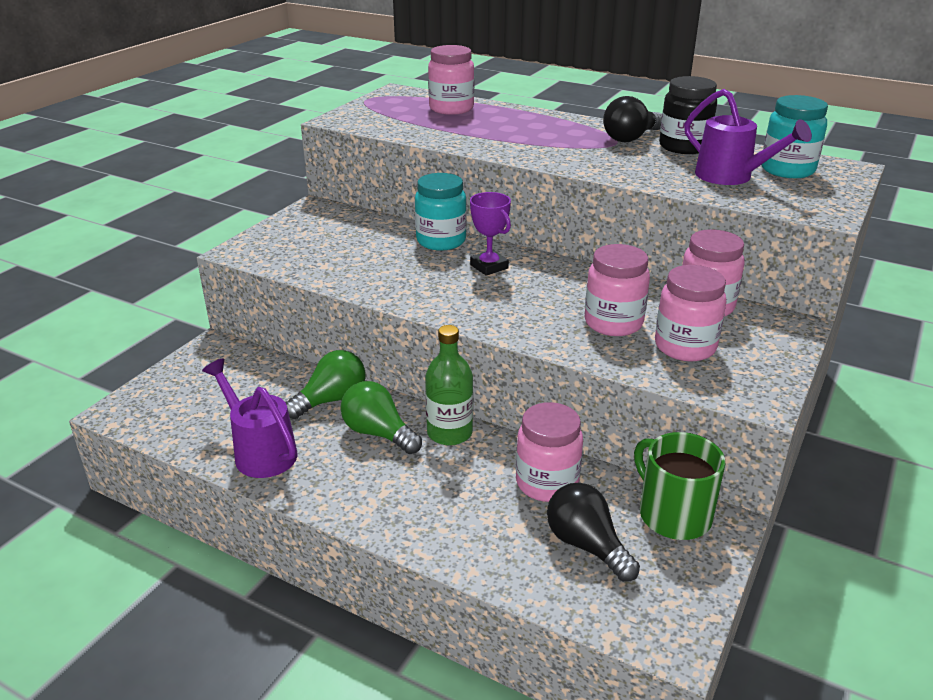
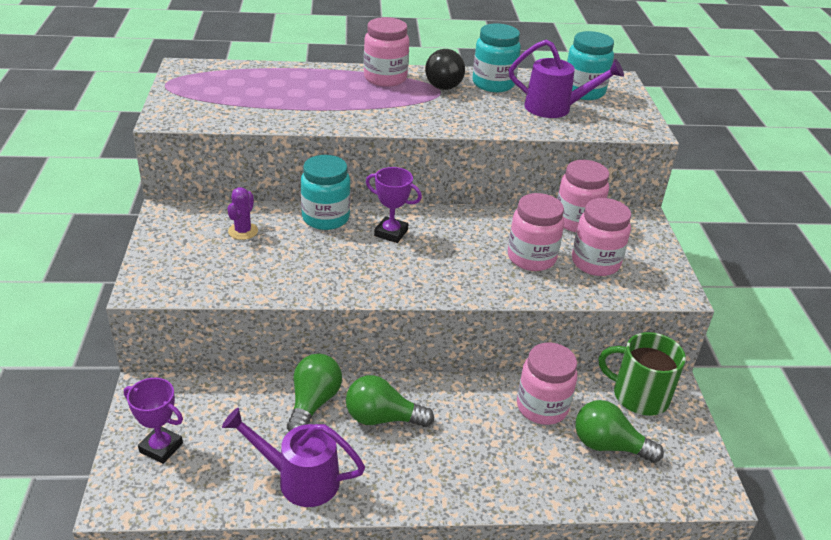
camera: 35 degrees left, 5 degrees up
(183, 388) = (161, 447): none -> purple trophy
(358, 233) = (243, 231): none -> purple cactus
(449, 433) = (437, 394): green bottle -> none
(451, 109) = (262, 80): pink jar -> pink jar (385, 78)
(587, 545) = (608, 445): black light bulb -> green light bulb
(684, 147) = (493, 84): black jar -> turquoise jar

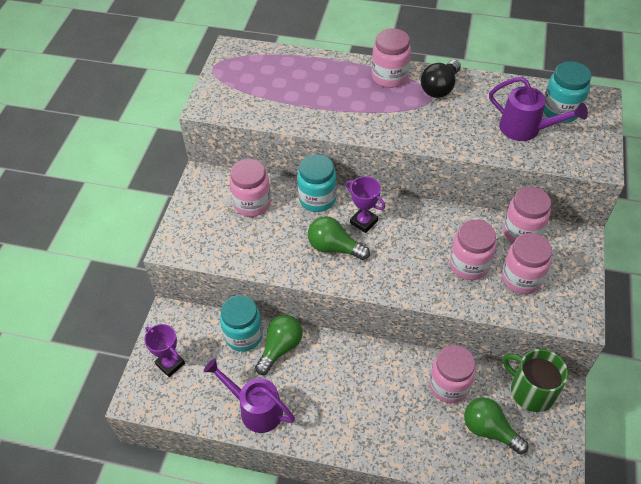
camera: 20 degrees right, 15 degrees up
(243, 231) = (252, 203): purple cactus -> pink jar
(382, 418) = (326, 371): green light bulb -> green light bulb (334, 247)
(493, 84) = (481, 93): turquoise jar -> turquoise jar (243, 336)

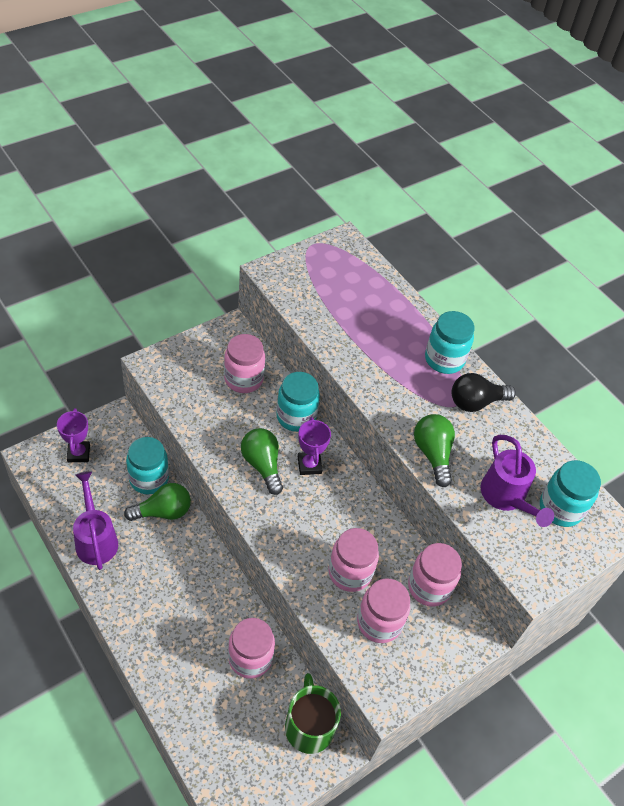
camera: 35 degrees right, 0 degrees up
(389, 77) = (444, 359): pink jar -> turquoise jar
(489, 430) = (239, 721): green light bulb -> green light bulb (432, 454)

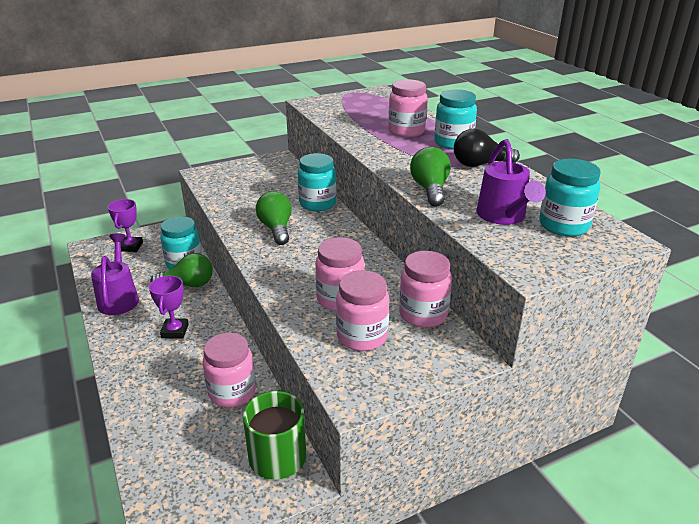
camera: 15 degrees right, 20 degrees down
(243, 379) = (278, 183): pink jar -> pink jar (406, 131)
(309, 465) = (320, 230): purple trophy -> purple trophy (175, 331)

